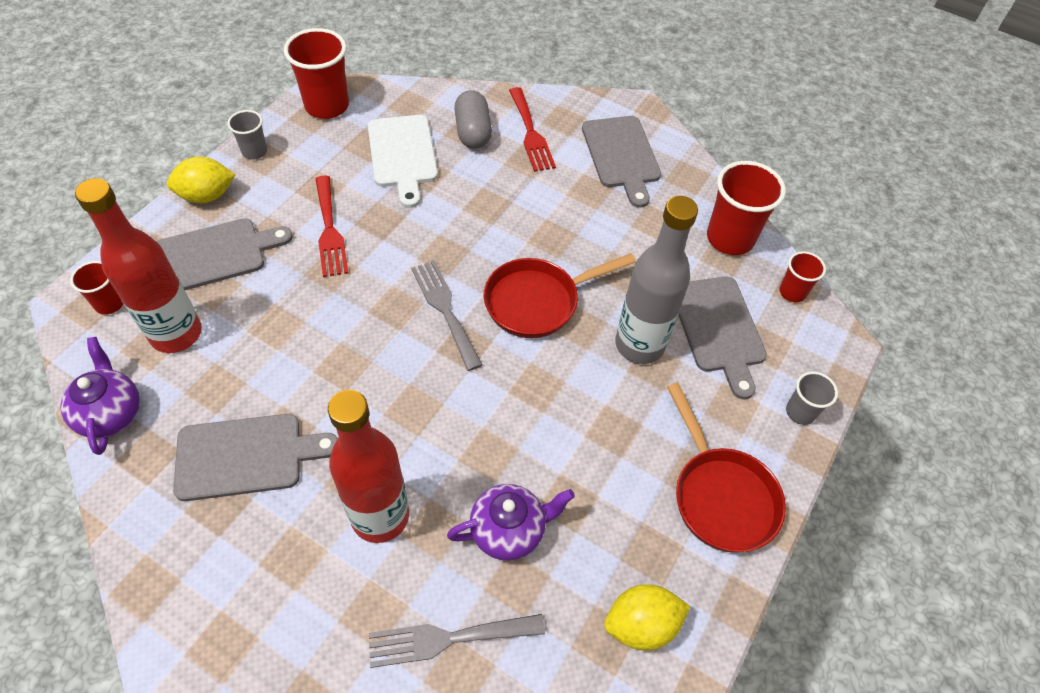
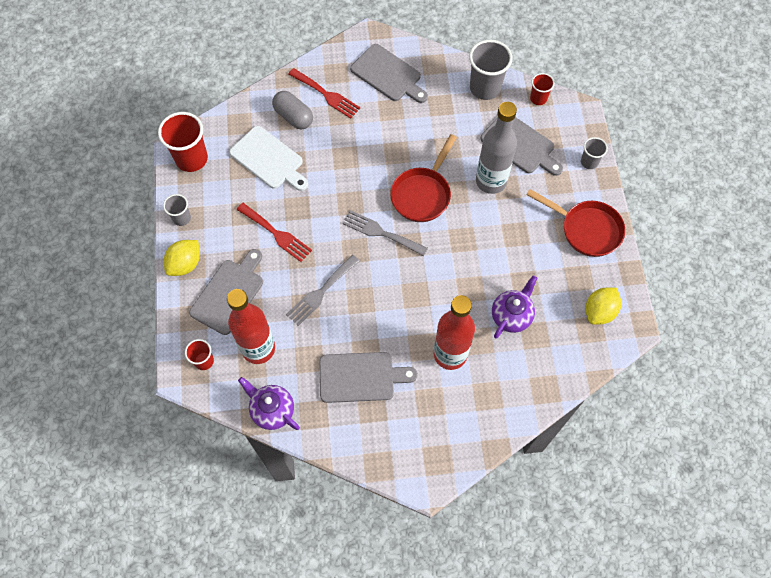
camera: 35 degrees left, 10 degrees up
(246, 456) = (361, 377): grey cutting board -> grey cutting board turned 45 degrees clockwise
(447, 639) = (528, 380): grey fork -> grey fork (321, 292)
(730, 238) = (485, 88): red cup -> grey cup

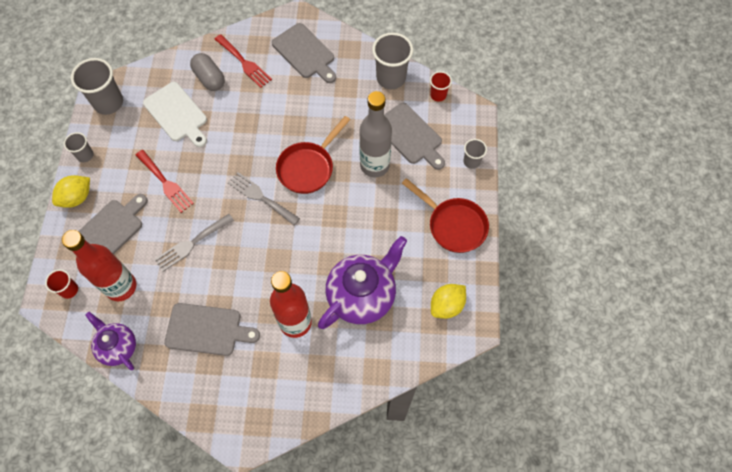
camera: 10 degrees right, 0 degrees up
(191, 159) = (108, 103): red cup -> grey cup
(511, 316) = (362, 295): purple teapot -> purple teapot, size x1.68

